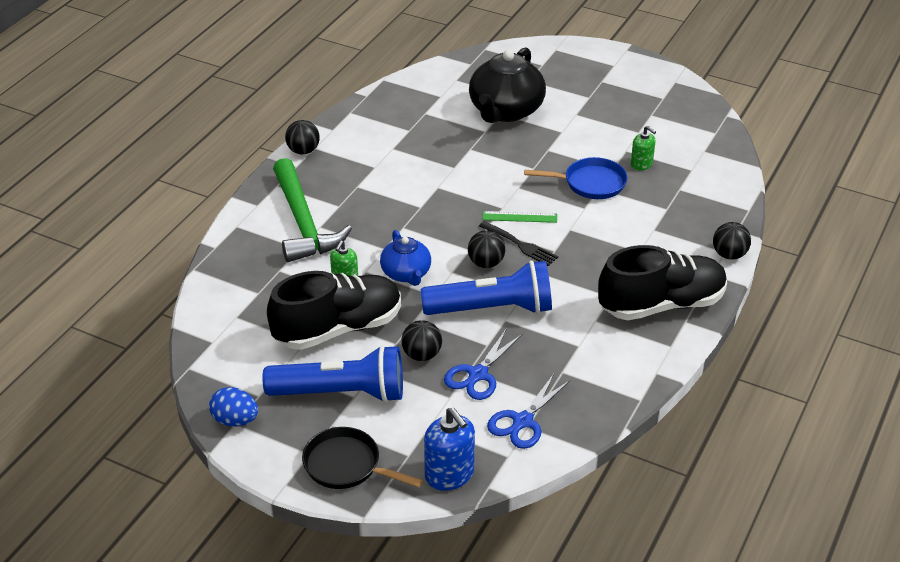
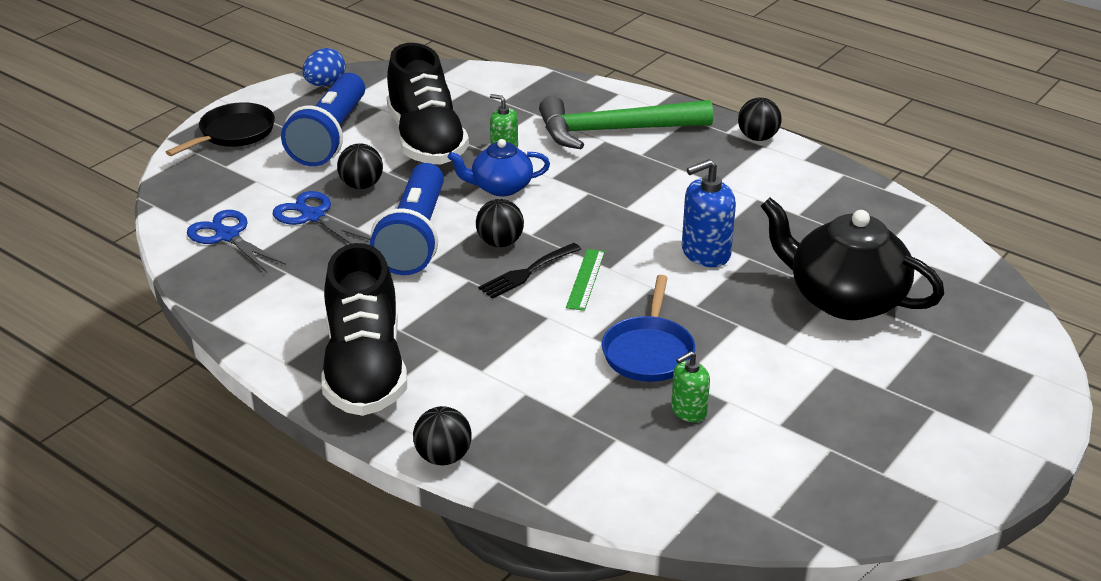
camera: 100 degrees right, 5 degrees down
(449, 474) = (185, 185): blue soap dispenser -> blue soap dispenser (705, 253)

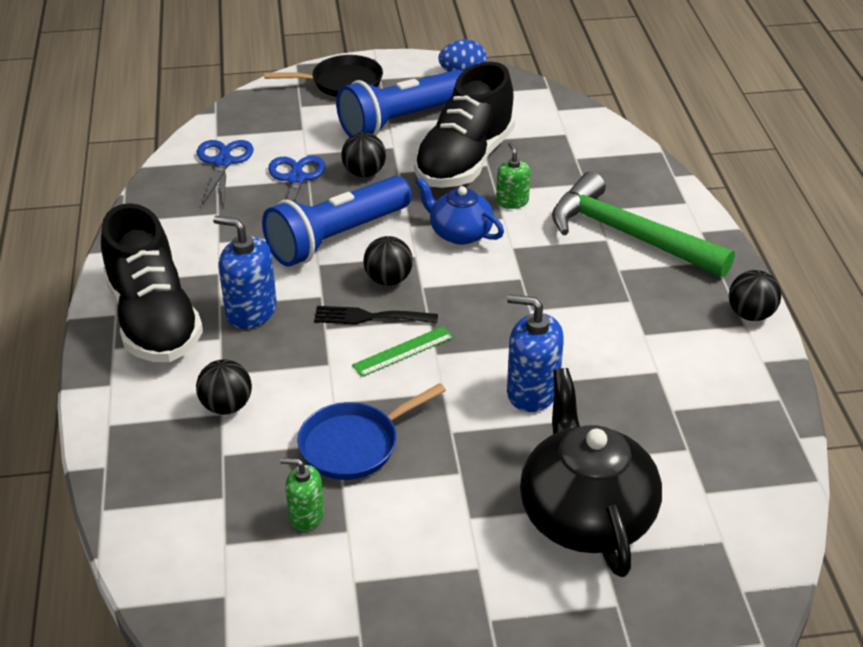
camera: 45 degrees right, 5 degrees up
(365, 369) = (154, 320): black shoe -> black shoe turned 60 degrees counterclockwise
(433, 319) = (251, 311): none -> blue soap dispenser
(443, 457) = (100, 422): black ball -> black ball (226, 406)

